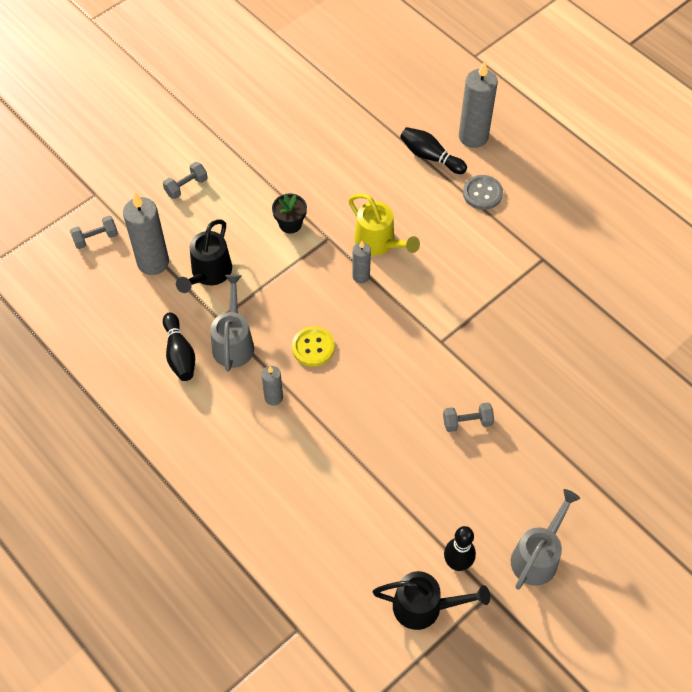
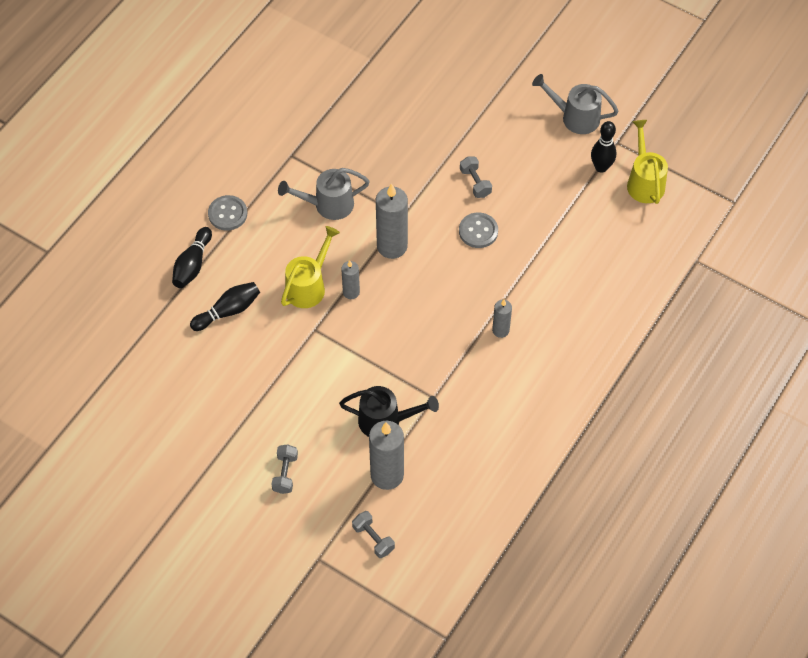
camera: 105 degrees left, 0 degrees up
(179, 354) = (481, 419): black bowling pin -> black bowling pin (228, 311)
(186, 186) = (285, 473): grey dumbbell -> grey dumbbell turned 60 degrees clockwise
(233, 342) = (454, 378): grey watering can -> grey watering can (327, 205)
(290, 224) = (307, 366): black flower pot -> none
(313, 347) = (439, 312): yellow button -> none
(402, 408) = (478, 231): none -> grey button
(425, 607) = (644, 181): black watering can -> yellow watering can
(473, 136) = (158, 234): grey candle -> grey candle (392, 246)

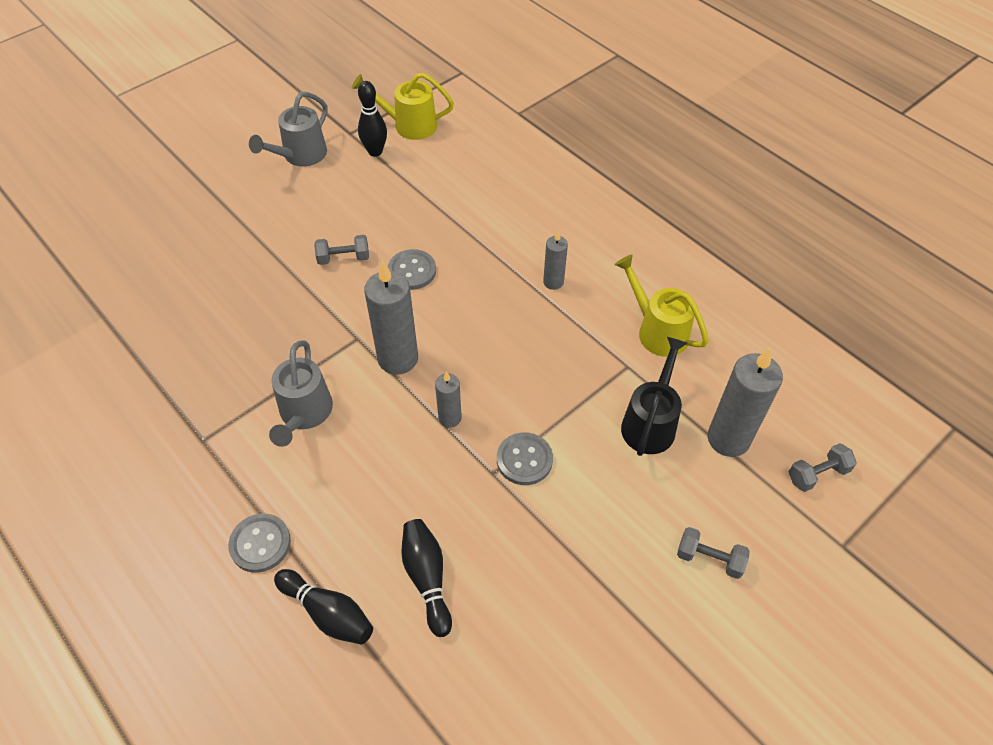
camera: 75 degrees left, 5 degrees down
(309, 285) = (422, 464): yellow watering can -> yellow watering can (657, 330)
(330, 346) = (524, 460): none -> grey button

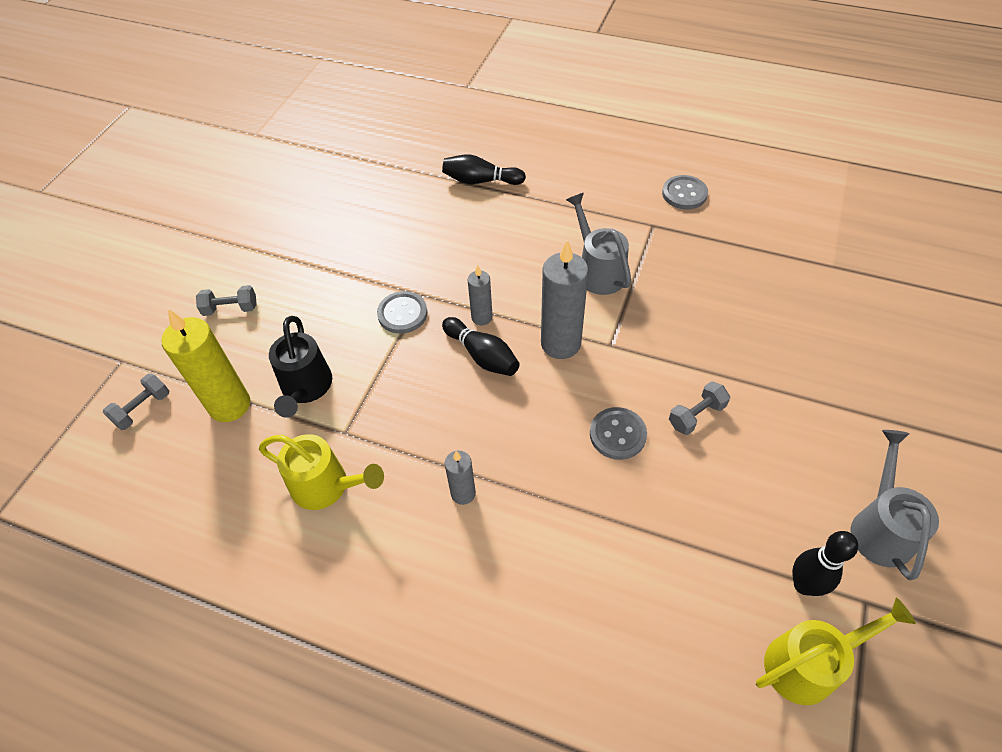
camera: 155 degrees right, 0 degrees up
(260, 544) = (553, 192): grey button -> grey button (684, 194)
(427, 578) = (430, 219): black bowling pin -> black bowling pin (482, 355)
(728, 439) = (230, 405): grey candle -> yellow candle

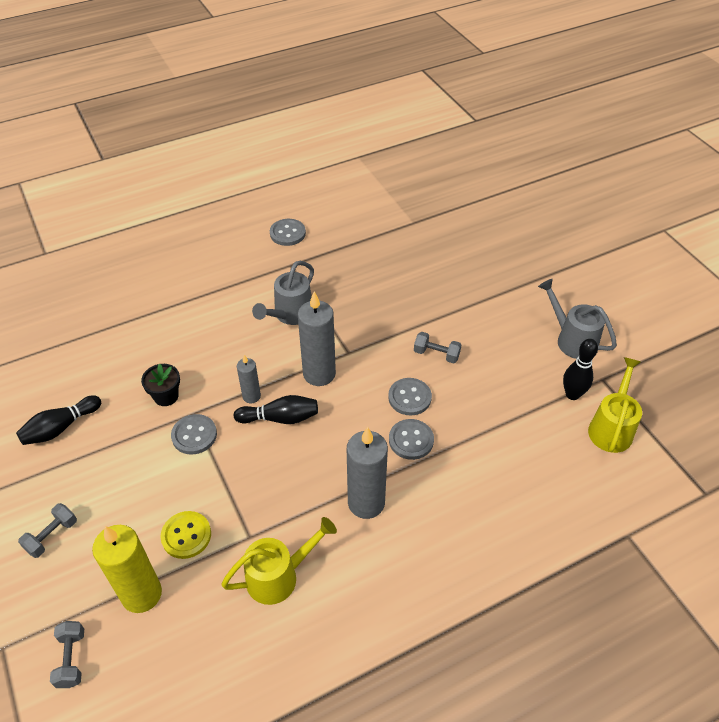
camera: 50 degrees left, 5 degrees down
(306, 389) = (186, 535): black watering can -> yellow button
(419, 265) = (166, 396): none -> black flower pot
(463, 493) = (366, 503): grey candle -> grey candle, size x1.84
(481, 181) = (141, 311): black bowling pin -> black bowling pin (61, 427)
(570, 475) = (411, 440): none -> grey button
(597, 270) = (290, 315): grey watering can -> grey watering can turned 75 degrees counterclockwise
(696, 415) = (436, 354): grey dumbbell -> grey dumbbell turned 75 degrees counterclockwise

